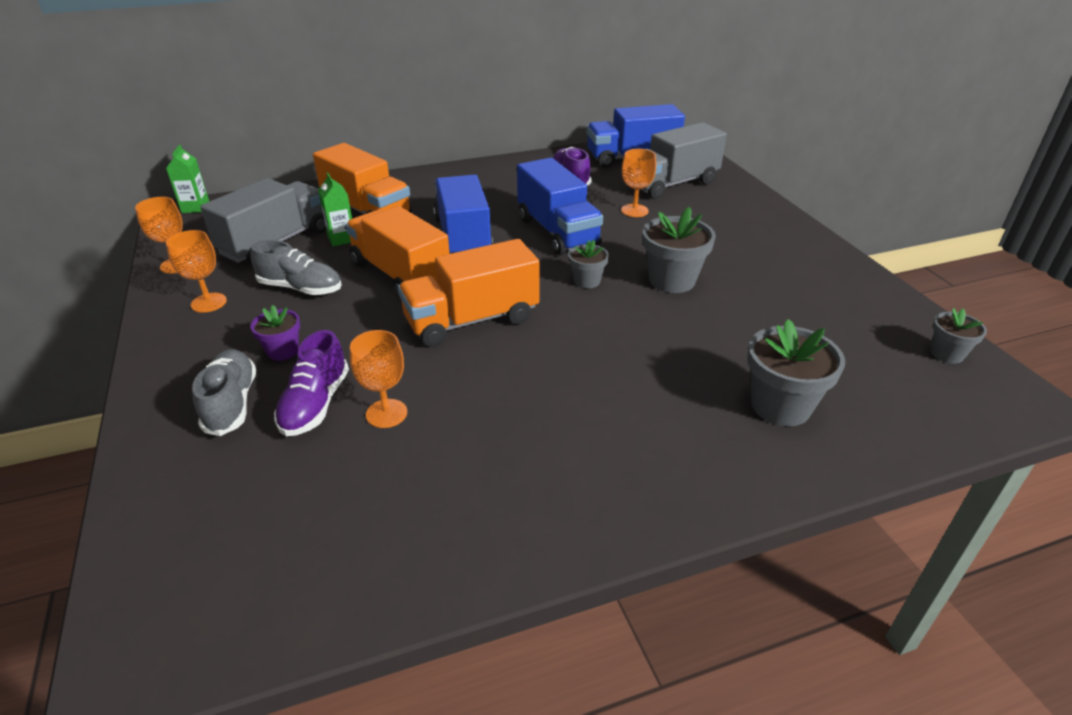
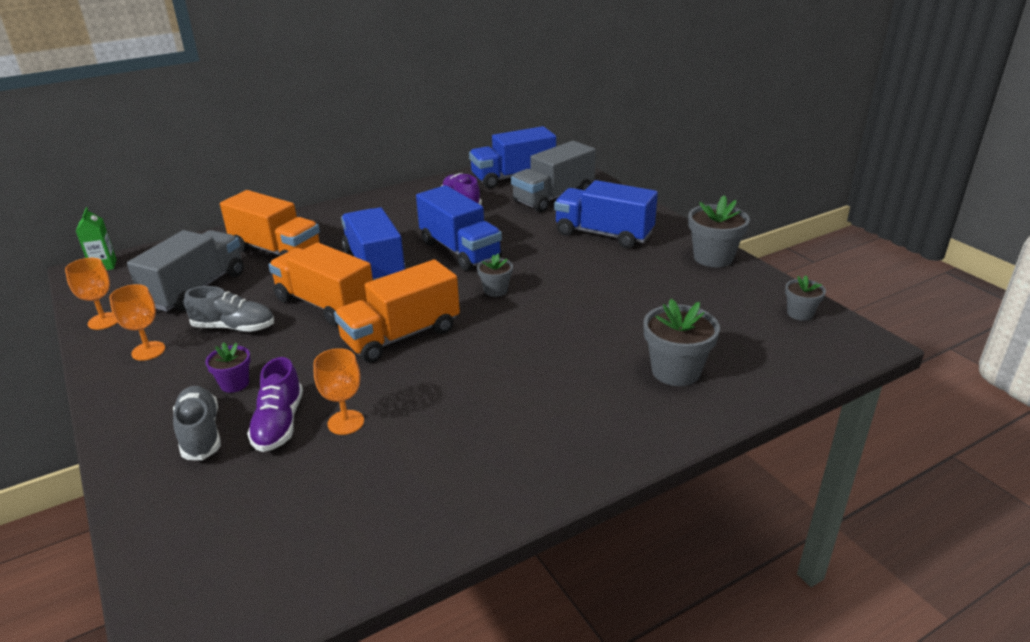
camera: 10 degrees left, 5 degrees down
(341, 239) = (260, 279): green carton -> none
(634, 210) = (525, 224): orange goblet -> none
(672, 280) = (569, 281): grey flower pot -> grey flower pot (713, 258)
(721, 231) = (603, 234): none -> blue truck

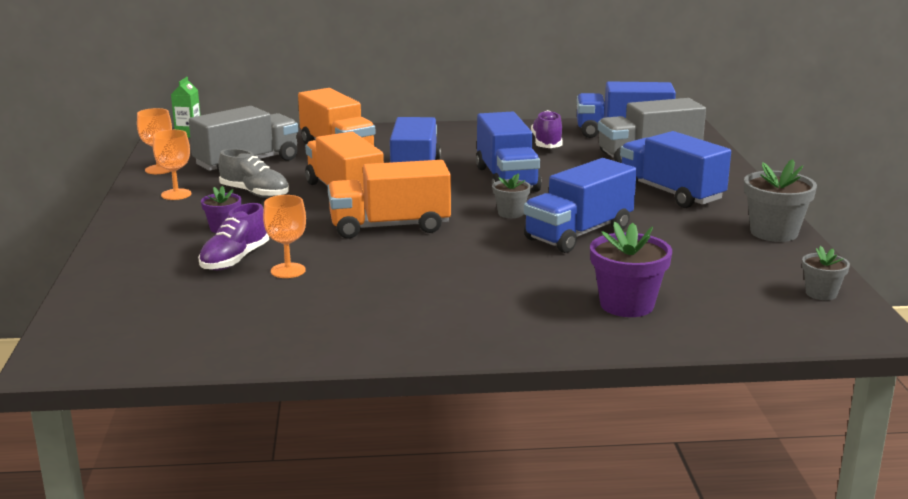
camera: 25 degrees right, 10 degrees down
(200, 434) = (171, 252): grey shoe -> none
(570, 299) = (578, 233): none -> blue truck
(676, 371) = (627, 305): grey flower pot -> purple flower pot

